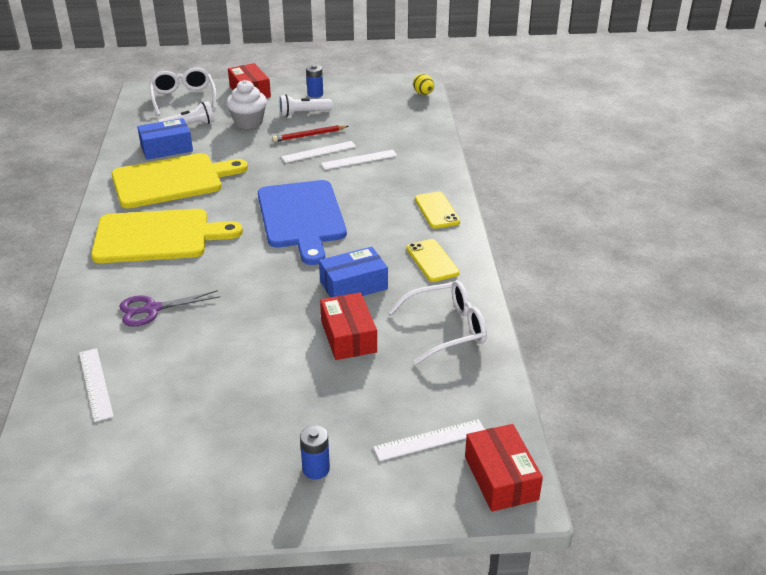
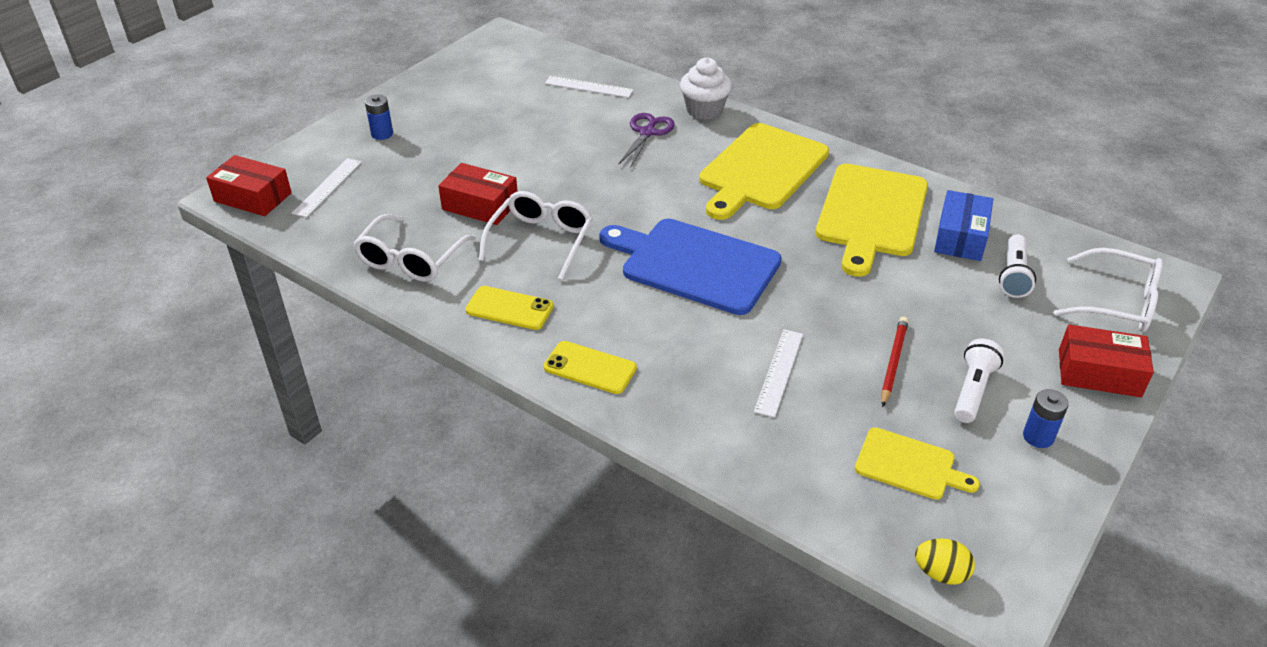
camera: 130 degrees right, 5 degrees up
(248, 122) = (983, 327): white cupcake -> white cupcake (704, 110)
(319, 152) = (836, 348): white ruler -> none
(353, 285) = (541, 241): blue box -> white glasses
(375, 113) = (909, 465): none -> yellow cutting board

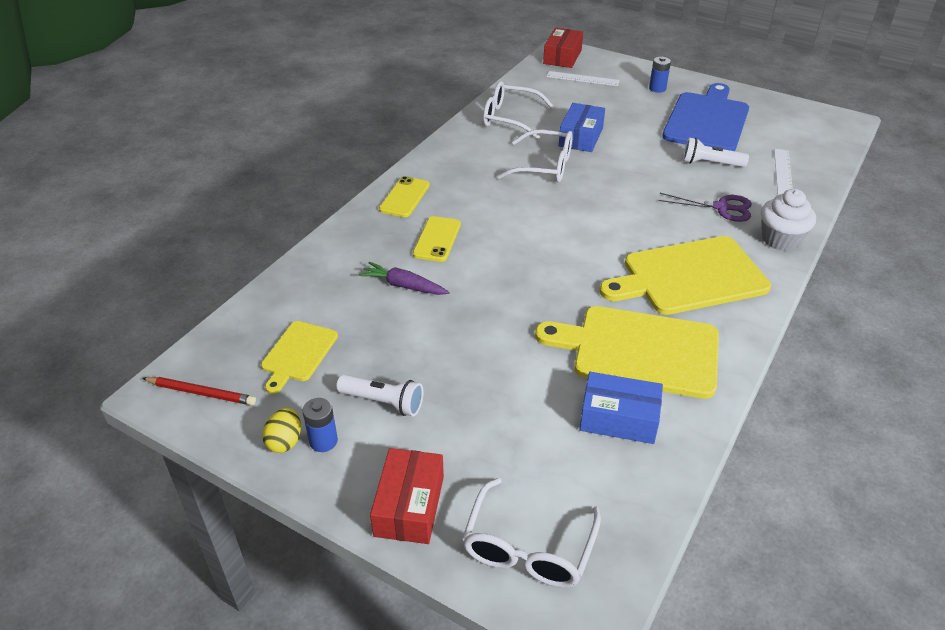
camera: 85 degrees right, 0 degrees up
(480, 205) = (581, 137): red box -> blue box
(509, 308) = (464, 160): yellow phone -> yellow phone (437, 239)
(694, 264) = (531, 240): blue cutting board -> blue cutting board (707, 120)
(761, 170) = (689, 277): yellow cutting board -> yellow cutting board turned 45 degrees counterclockwise
(779, 372) = (403, 286): white ruler -> purple carrot
(893, 362) = (418, 352): red pencil -> red pencil (201, 393)
(941, 573) = (191, 362): yellow egg -> yellow egg (285, 441)
(1013, 275) = (560, 456): white flashlight -> white flashlight (710, 163)

